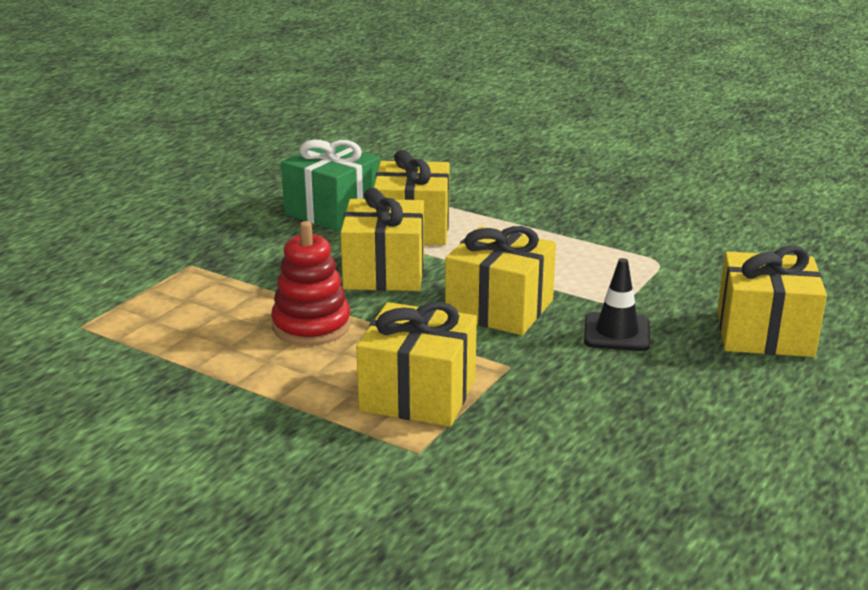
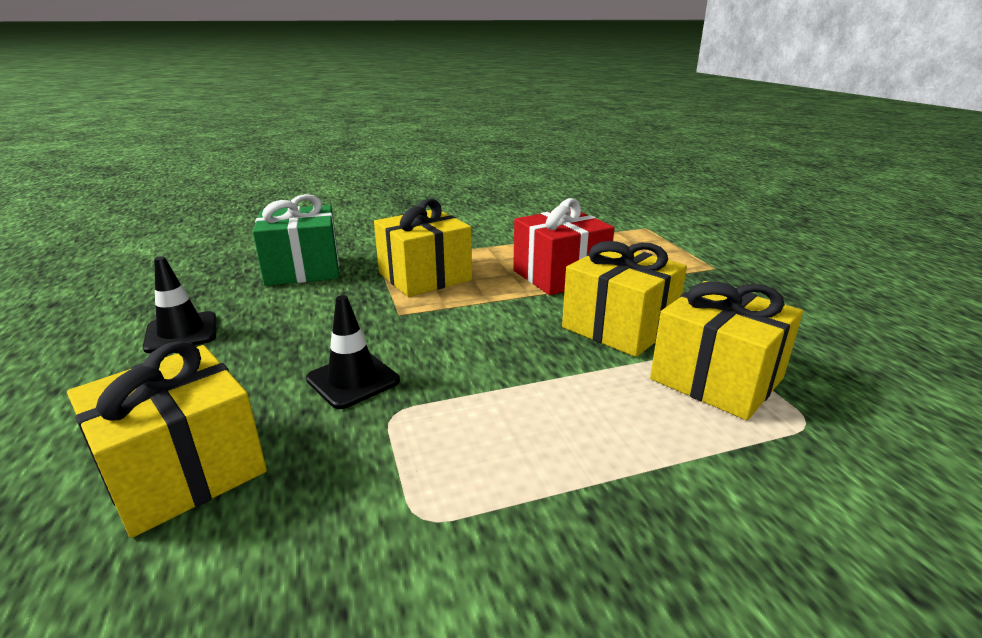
camera: 130 degrees right, 0 degrees up
(311, 326) = (560, 276): red stacking toy -> red gift
(333, 211) = (807, 353): green gift -> green gift (303, 269)
(499, 308) = (480, 347): yellow gift -> none
(719, 452) = (181, 332): none -> black traffic cone

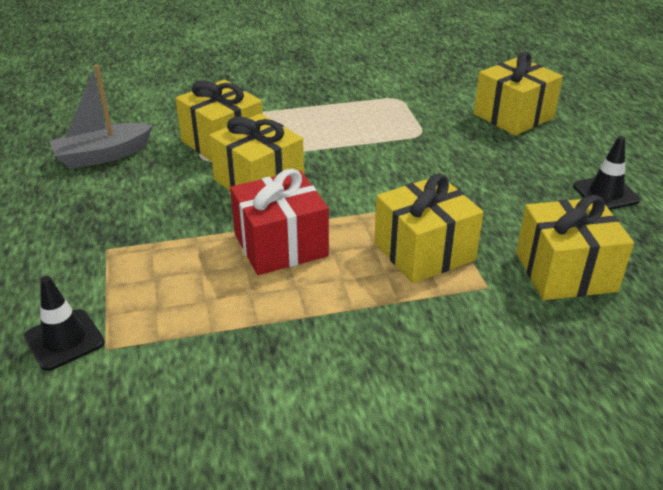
camera: 175 degrees left, 10 degrees up
(303, 269) = (565, 272): green gift -> yellow gift
(353, 380) = (452, 152): black traffic cone -> black traffic cone (64, 340)
(862, 350) = (102, 156): none -> grey boat

